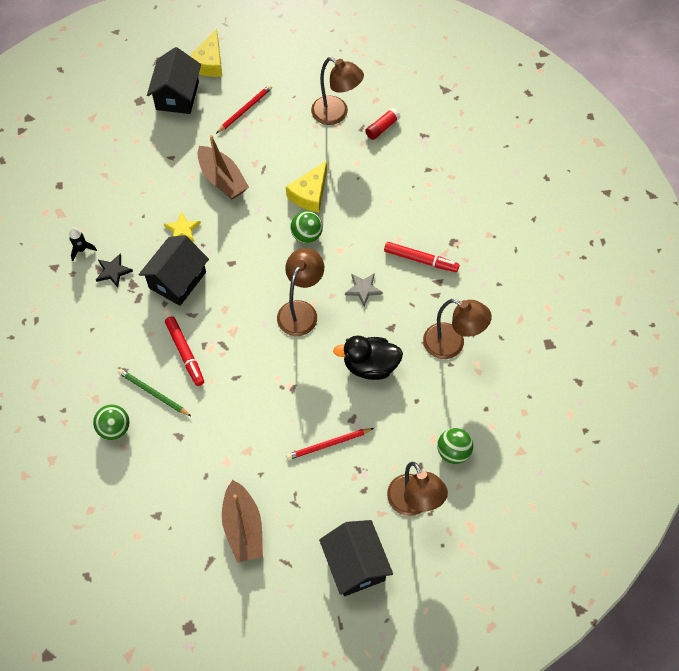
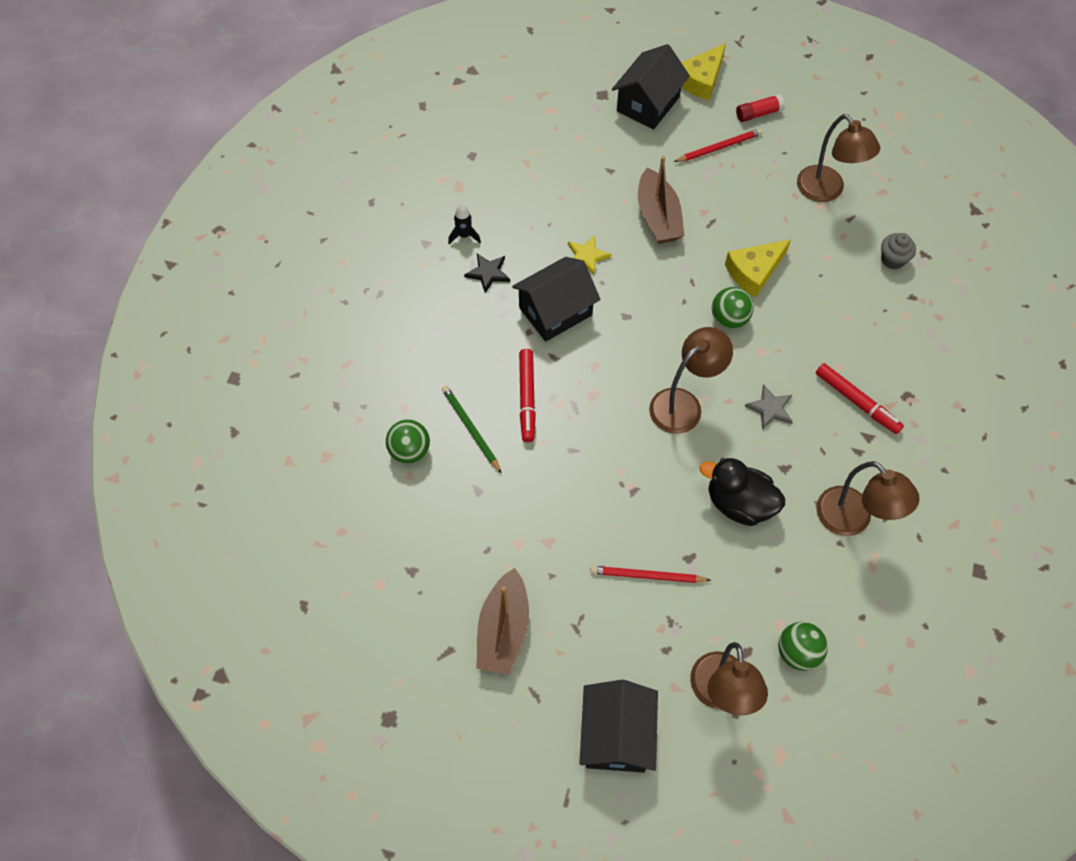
camera: 25 degrees right, 0 degrees up
(382, 128) = (876, 227): red glue stick -> red glue stick (758, 113)
(403, 147) = (892, 260): none -> grey cupcake

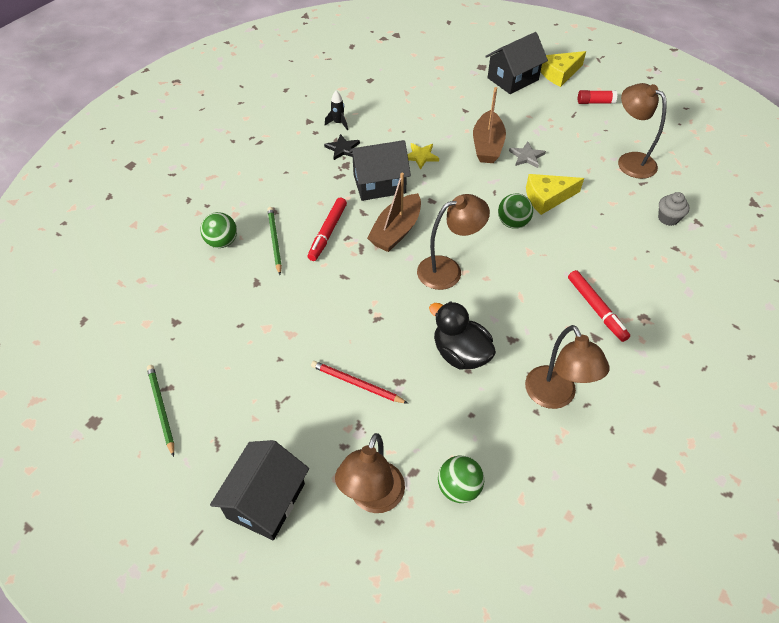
camera: 20 degrees right, 10 degrees down
(454, 678) = (161, 409): none -> green pencil
(503, 630) = (219, 386): brown boat -> brown boat (396, 231)
(719, 147) = (555, 115): red pencil -> none
(770, 408) = (519, 293): grey star -> grey star (526, 156)
(826, 191) = (630, 161): brown lamp -> brown lamp turned 150 degrees clockwise

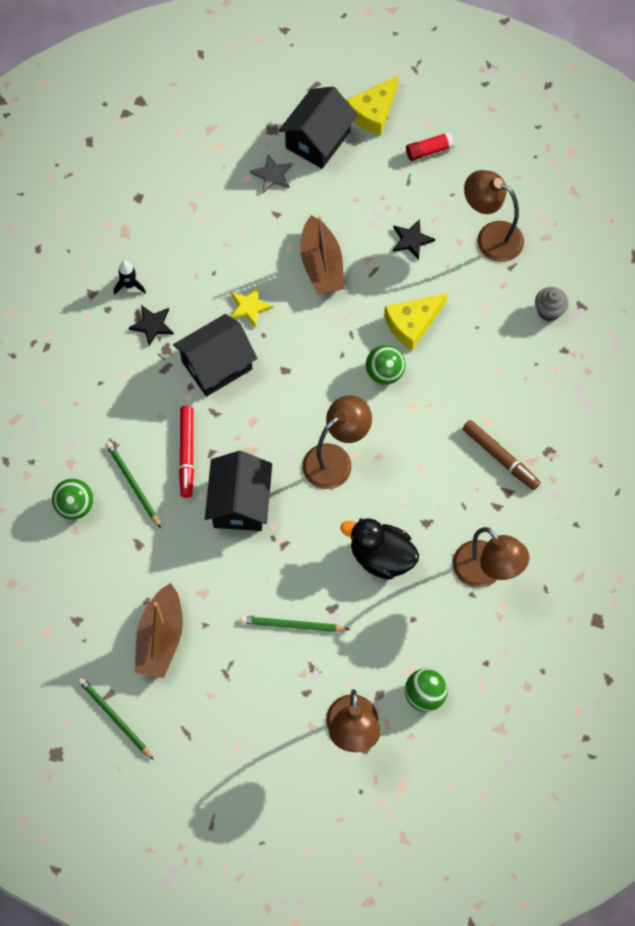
camera: 20 degrees left, 15 degrees up
(266, 500) = (258, 768): black house -> black house (240, 503)
(356, 384) = (292, 625): red pencil -> green pencil
(396, 231) = (261, 426): brown boat -> brown boat (160, 638)
(526, 156) = (372, 268): grey star -> grey star (272, 175)
(564, 148) = (411, 240): none -> black star
(596, 309) = (500, 457): red marker -> brown marker

